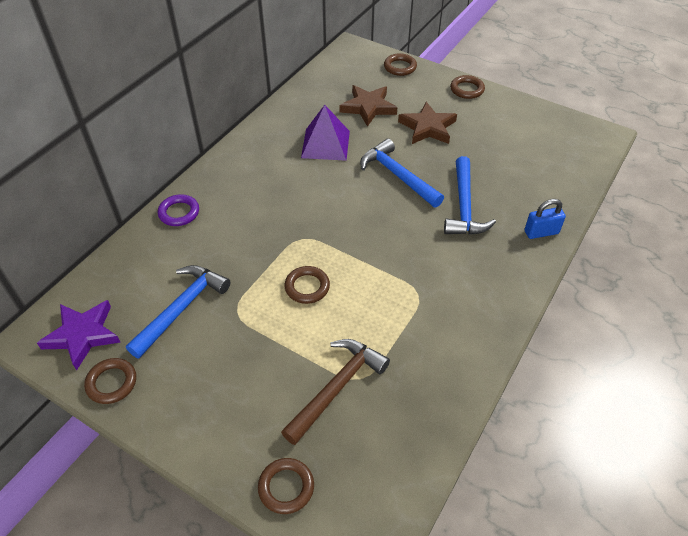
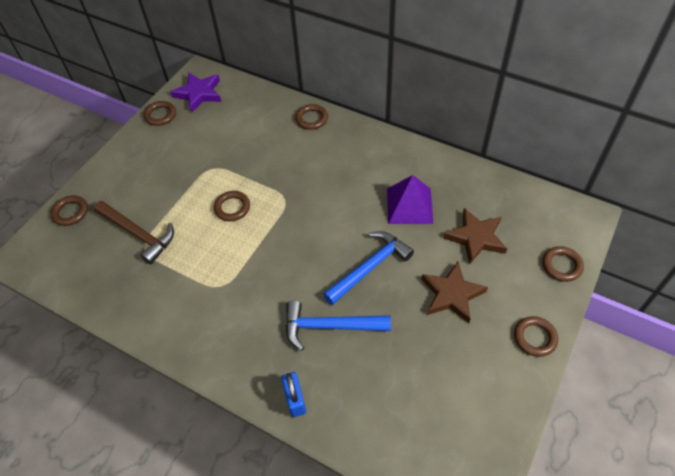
camera: 90 degrees right, 5 degrees up
(179, 213) = (311, 119): purple ring -> brown ring
(182, 308) = (217, 137): blue hammer -> none

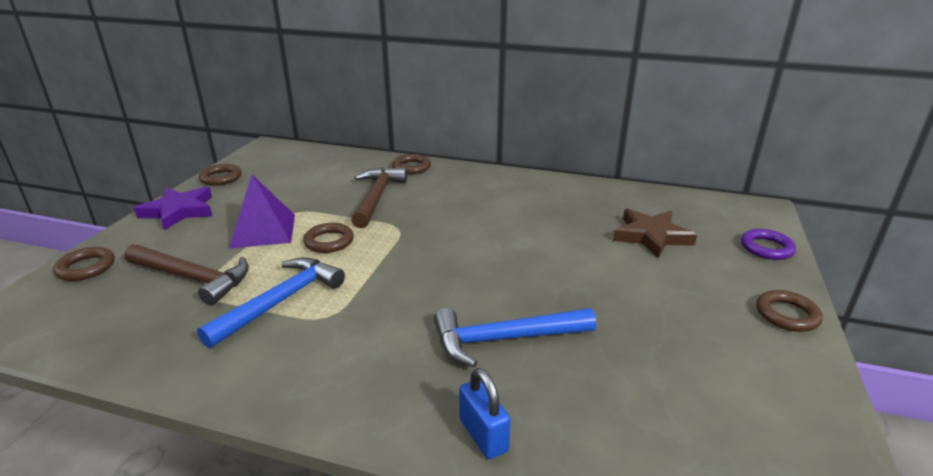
camera: 15 degrees left, 25 degrees down
(199, 94) = (269, 160): purple star -> purple star (179, 211)
(276, 158) = (376, 197): none -> brown hammer
(370, 267) = (534, 274): blue hammer -> blue hammer (280, 301)
(409, 205) = (557, 219): purple pyramid -> purple pyramid (263, 230)
(451, 294) = (654, 287): brown star -> none
(561, 265) = (766, 248): brown ring -> purple ring

